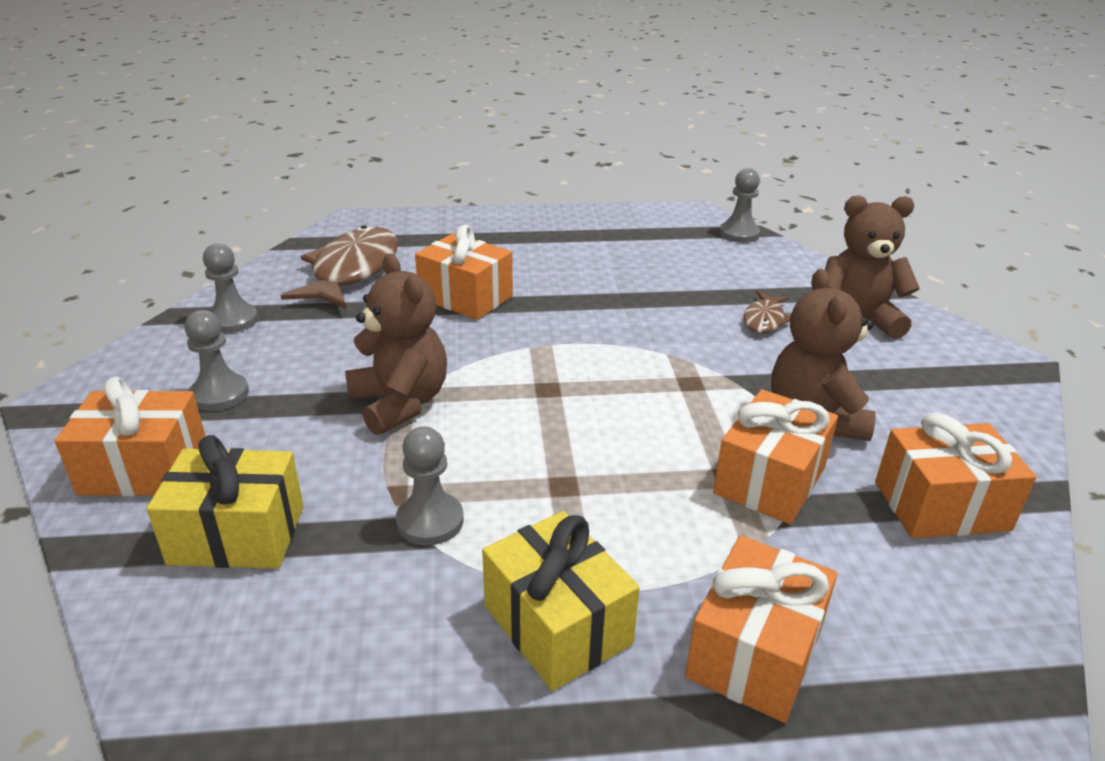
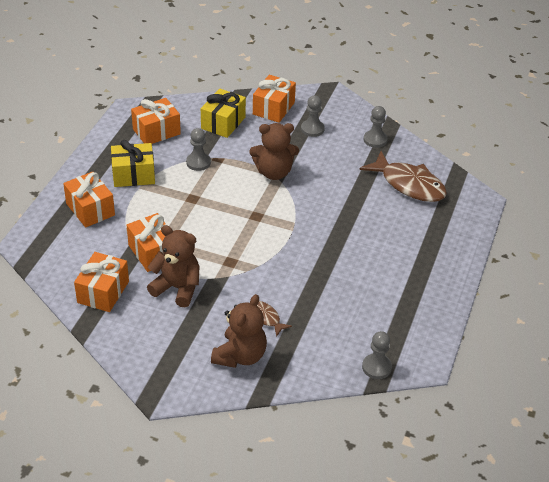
camera: 115 degrees right, 10 degrees up
(465, 297) = (356, 216): orange gift -> orange gift (156, 131)

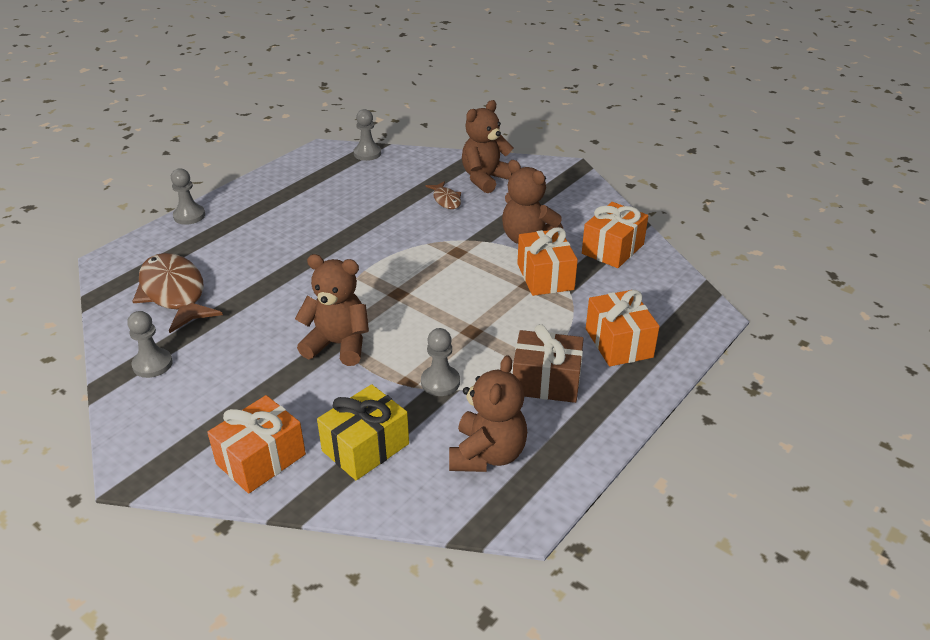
camera: 160 degrees left, 5 degrees down
(133, 175) = (546, 382): yellow gift -> brown gift
(156, 131) = (487, 454): orange gift -> brown teddy bear
(312, 129) = (229, 403): grey pawn -> grey pawn (189, 216)

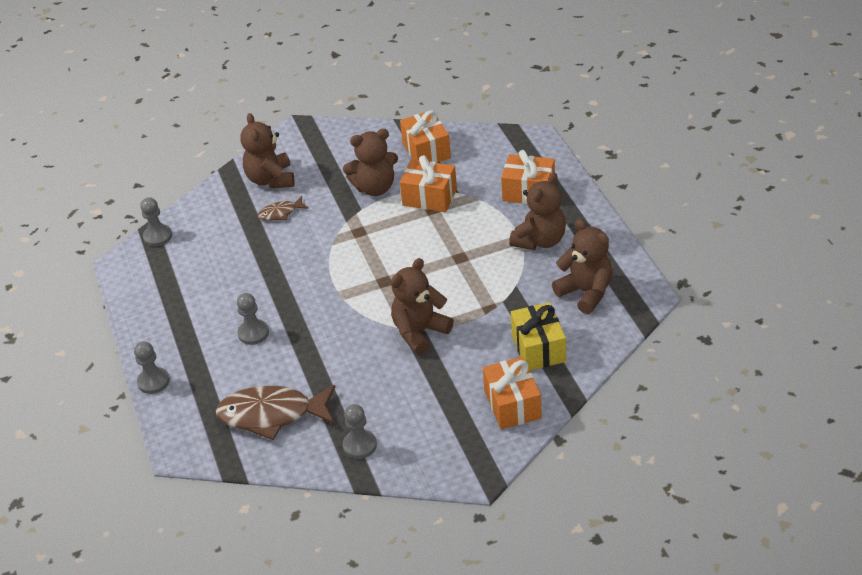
camera: 55 degrees left, 5 degrees up
(440, 382) = (502, 291): grey pawn -> grey pawn (253, 333)
(446, 200) = (280, 213): brown fish -> brown fish turned 150 degrees clockwise
(546, 382) = (540, 240): brown gift -> brown teddy bear

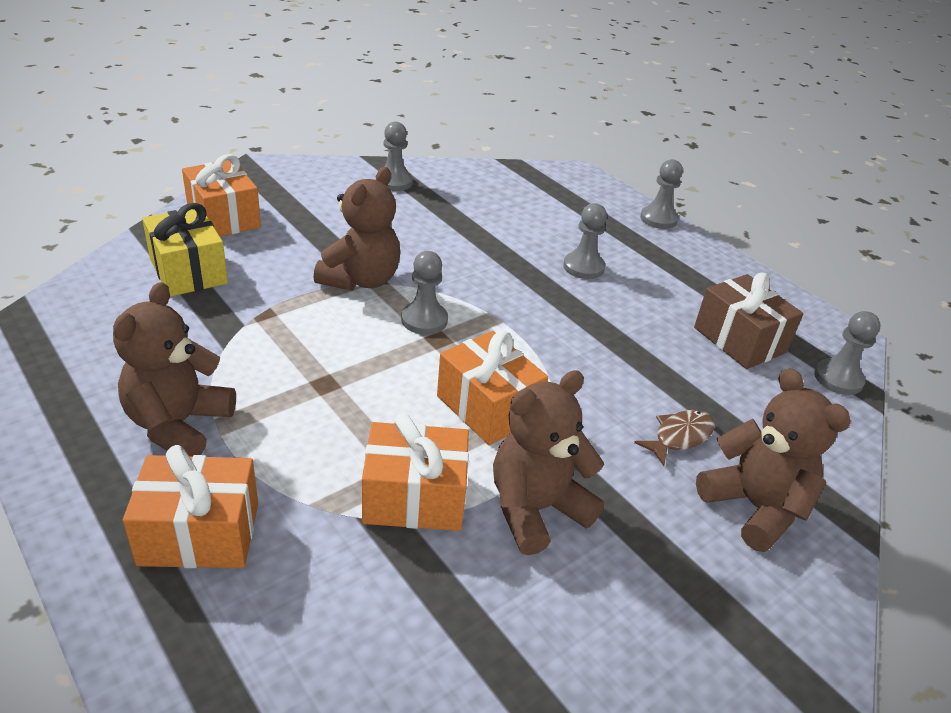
camera: 155 degrees right, 5 degrees down
(193, 266) = (739, 340): none -> brown gift
(272, 415) = (504, 199): brown fish -> none
(388, 296) = (424, 320): none -> grey pawn
(426, 150) = (464, 630): orange gift -> orange gift (488, 407)
(585, 292) = (105, 344): brown teddy bear -> none

